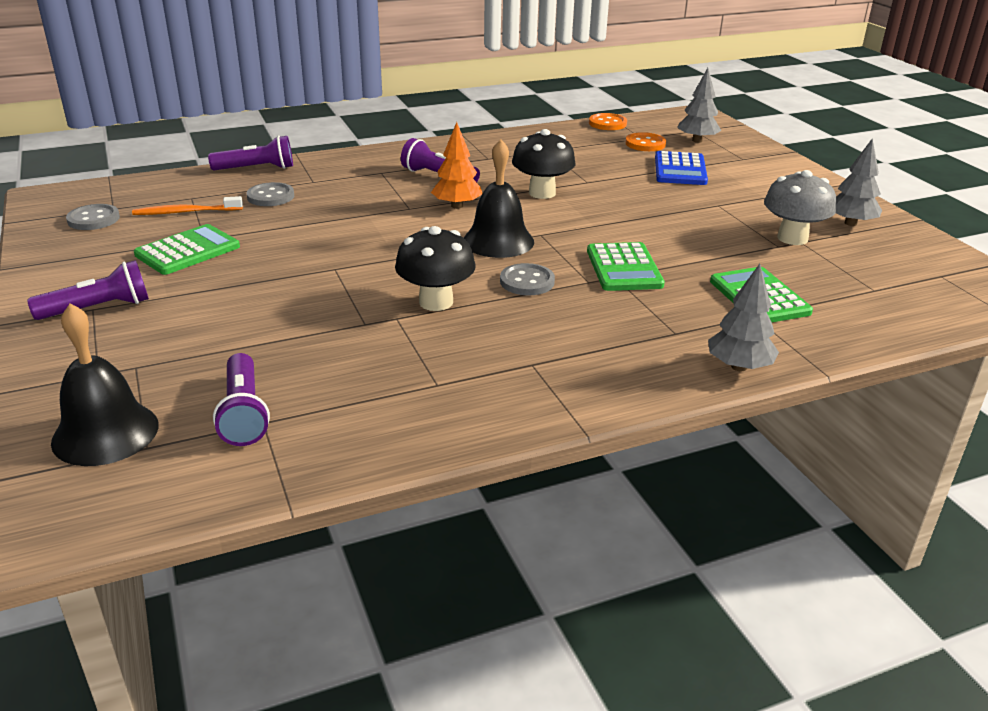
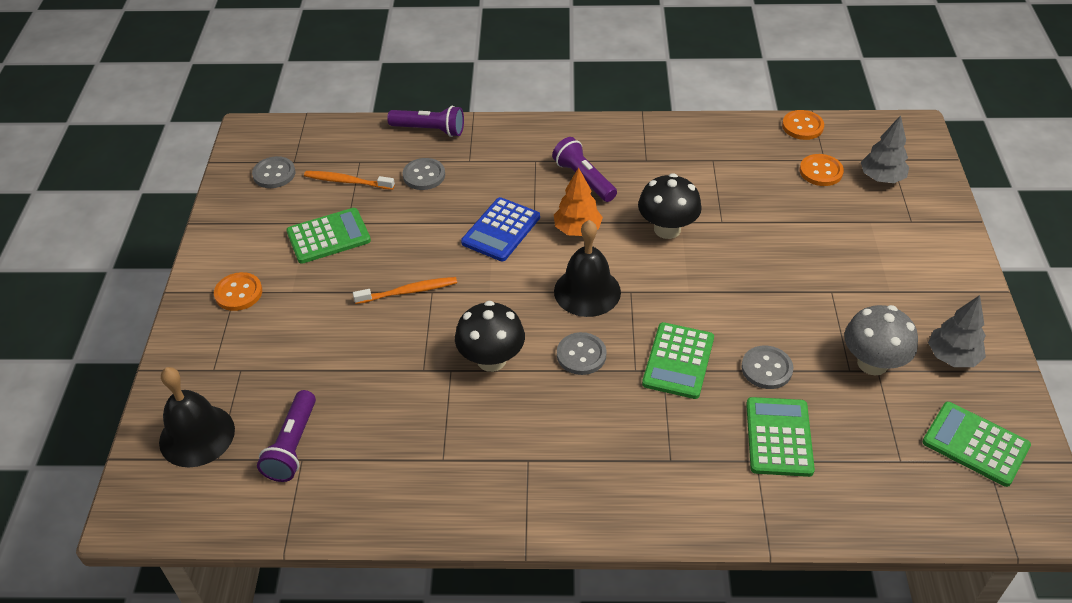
camera: 25 degrees right, 15 degrees up
(98, 308) = (238, 293): purple flashlight -> orange button
(308, 273) = (408, 291): none -> orange toothbrush
(680, 170) = (829, 224): blue calculator -> blue calculator (501, 230)
(707, 258) = (766, 369): none -> grey button
(739, 366) = (698, 520): grey tree -> none
(921, 268) = (975, 444): none -> green calculator

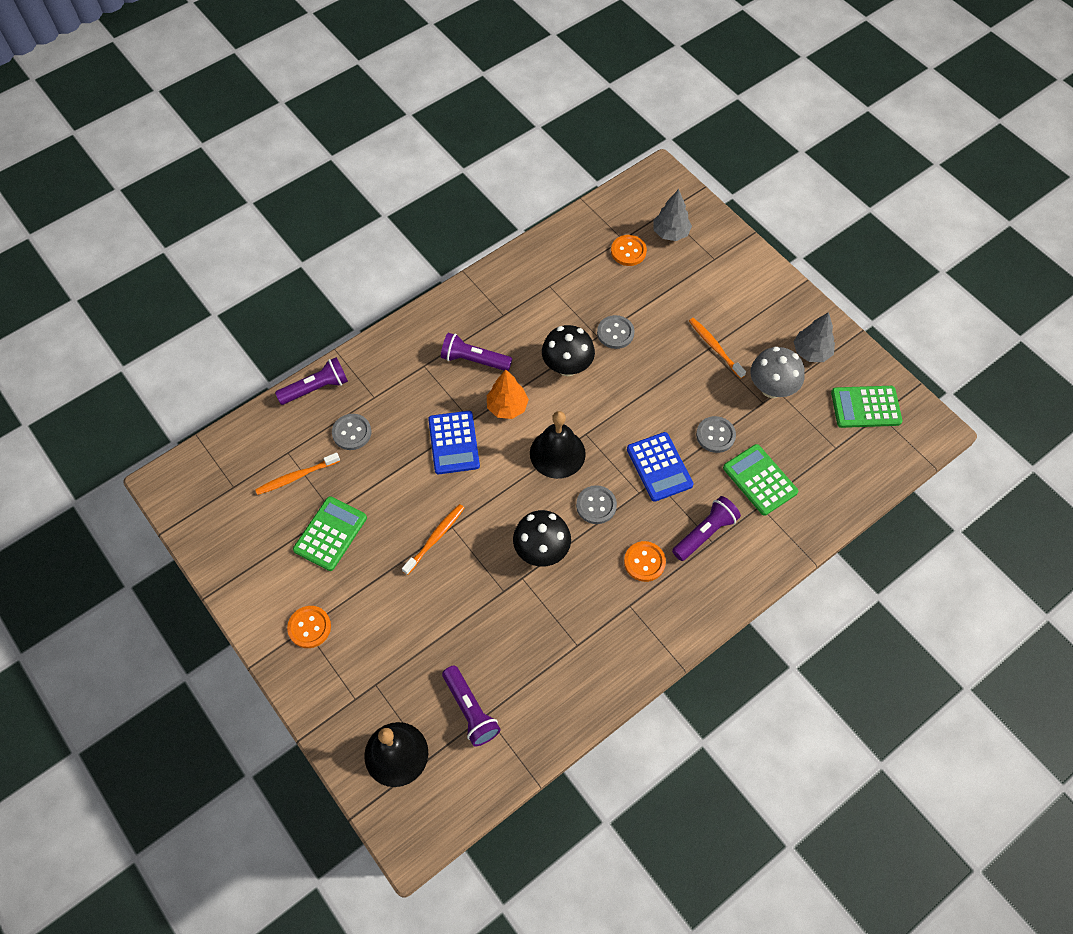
camera: 40 degrees left, 15 degrees up
(274, 174) = (229, 508): grey button -> grey button (615, 333)
(670, 447) = (705, 533): none -> purple flashlight
(678, 361) = (659, 467): green calculator -> blue calculator
(802, 126) = (586, 217): orange button -> orange button (644, 562)
(839, 294) = (715, 347): none -> orange toothbrush

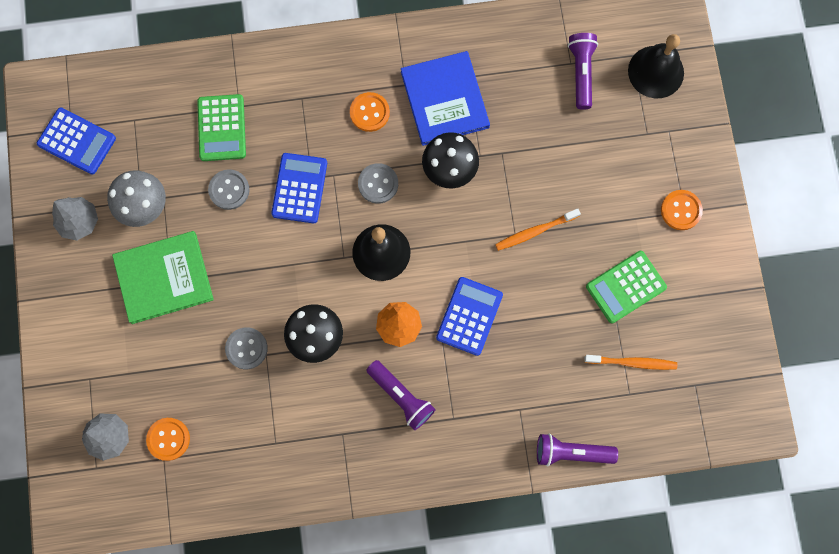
camera: 150 degrees left, 15 degrees up
(352, 432) = (559, 381): grey button -> none
(585, 611) = (444, 100): none -> blue book
(705, 533) = (302, 108): purple flashlight -> none
(715, 347) = (164, 278): orange toothbrush -> green book
(865, 407) = (77, 141): green calculator -> blue calculator

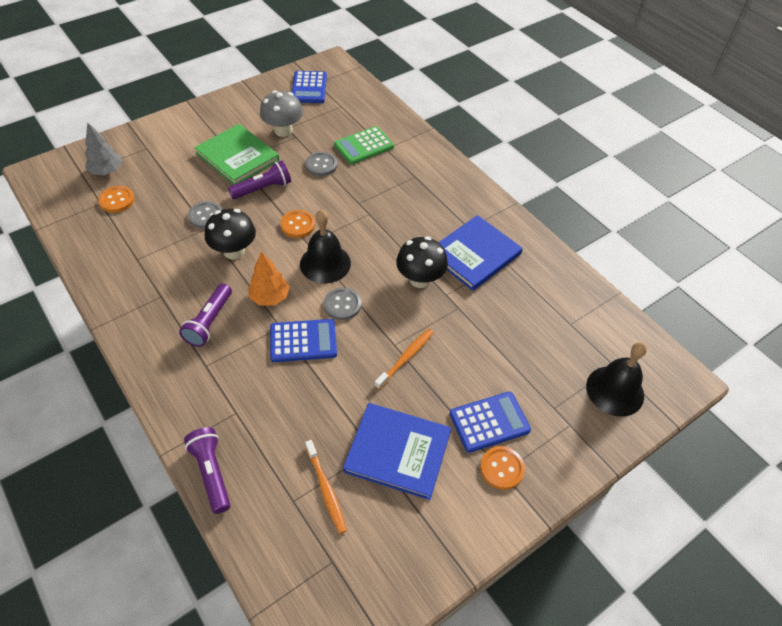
camera: 60 degrees right, 25 degrees down
(79, 222) = (255, 107): grey tree -> none
(299, 188) = (346, 199): blue calculator -> blue calculator (489, 422)
(369, 112) = (431, 215): orange button -> orange button (298, 225)
(378, 184) = (379, 241): grey button -> grey button (342, 305)
(535, 231) = (406, 358): orange toothbrush -> orange toothbrush turned 90 degrees clockwise
(581, 73) = (567, 335): purple flashlight -> purple flashlight (263, 189)
(626, 287) = (397, 452): green calculator -> blue book

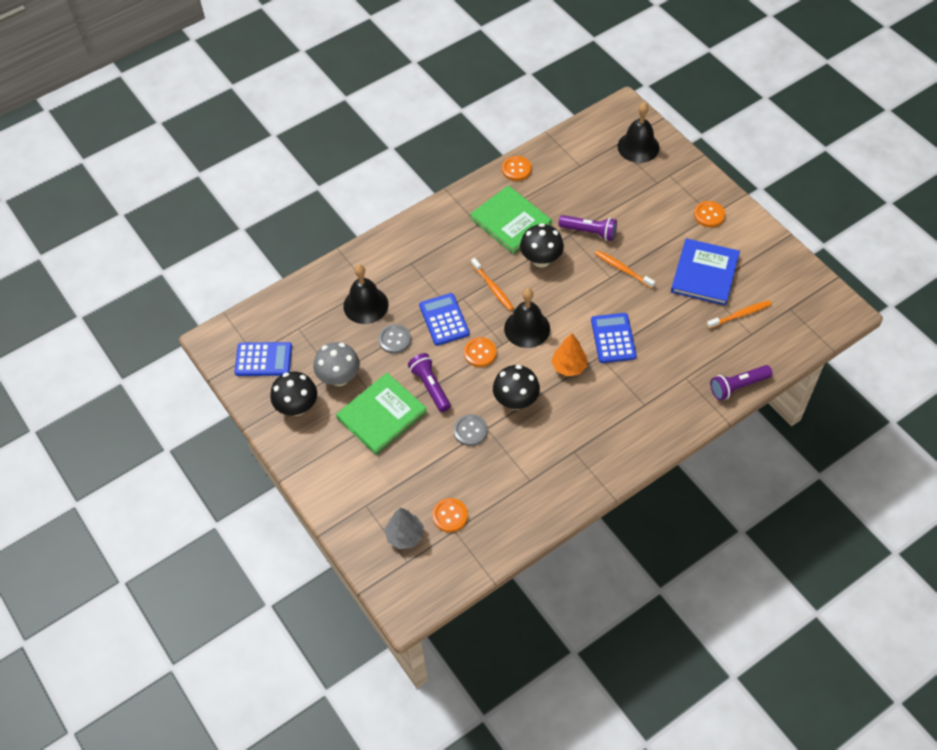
camera: 85 degrees left, 5 degrees up
(209, 322) = (599, 408): purple flashlight -> purple flashlight (589, 232)
(256, 107) = (297, 407): none -> black mushroom
(342, 305) = (573, 313): grey button -> none
(364, 146) = (365, 305): green calculator -> black bell
(381, 237) = (492, 287): none -> orange toothbrush
(474, 254) = (510, 221): blue book -> green book
(489, 422) = (673, 220): blue calculator -> blue calculator (444, 319)
(554, 262) = (516, 169): none -> orange button

